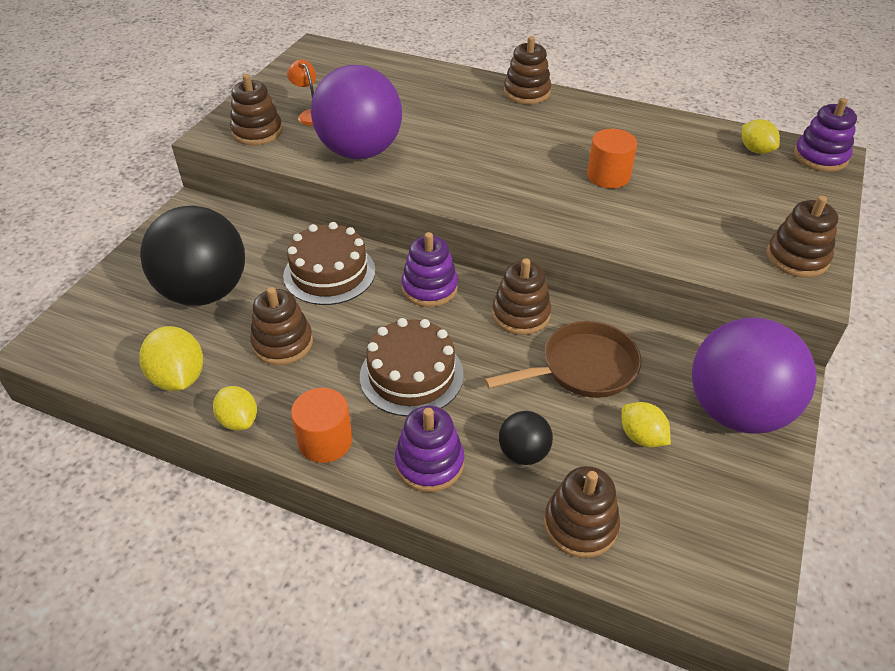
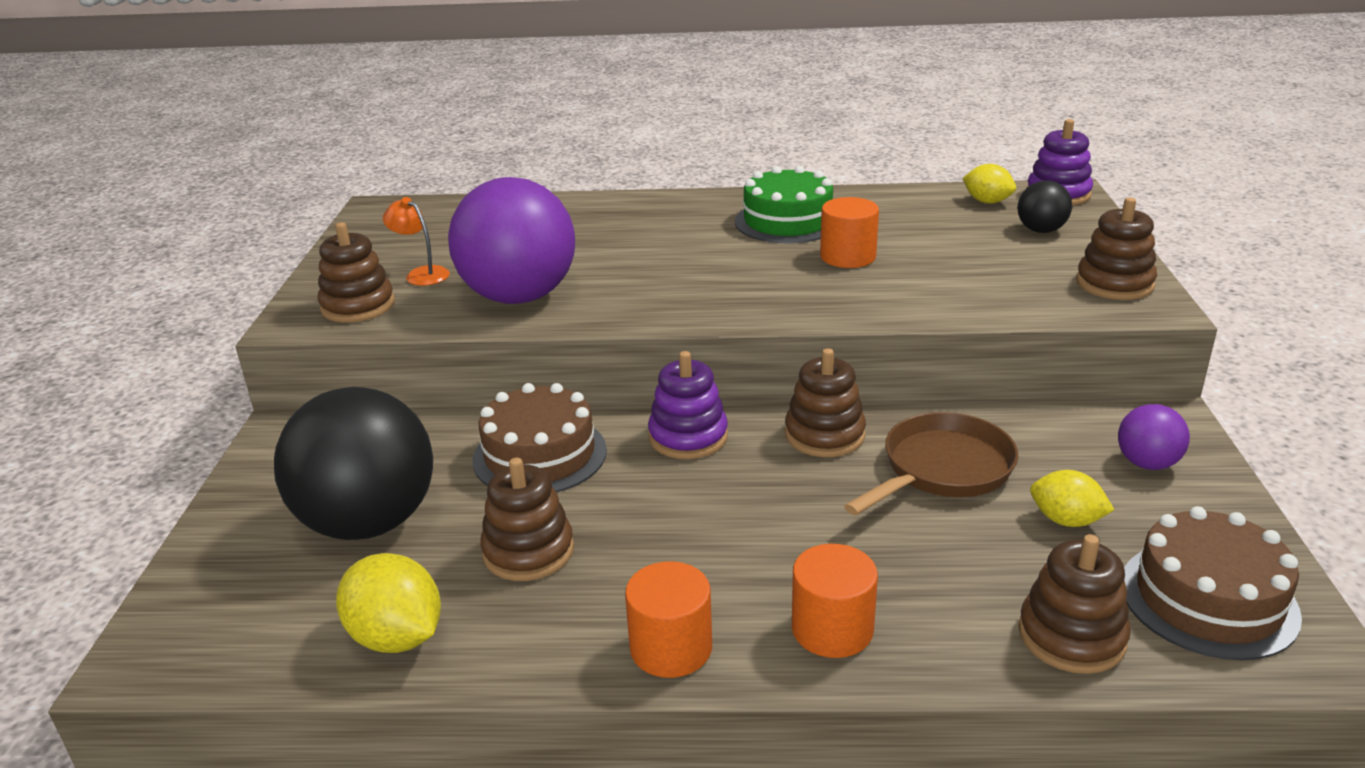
camera: 20 degrees left, 15 degrees down
(239, 420) = (526, 662): yellow lemon -> none
(411, 375) = (734, 537): brown cake -> brown cake (1208, 599)
(429, 463) = (832, 629): purple stacking toy -> orange cylinder
(523, 453) = (942, 580): black ball -> black ball (1041, 230)
(526, 92) = (687, 201): brown stacking toy -> none
(587, 131) = (787, 221): none -> green cake
(736, 411) = (1147, 463): purple ball -> purple ball, size x0.46

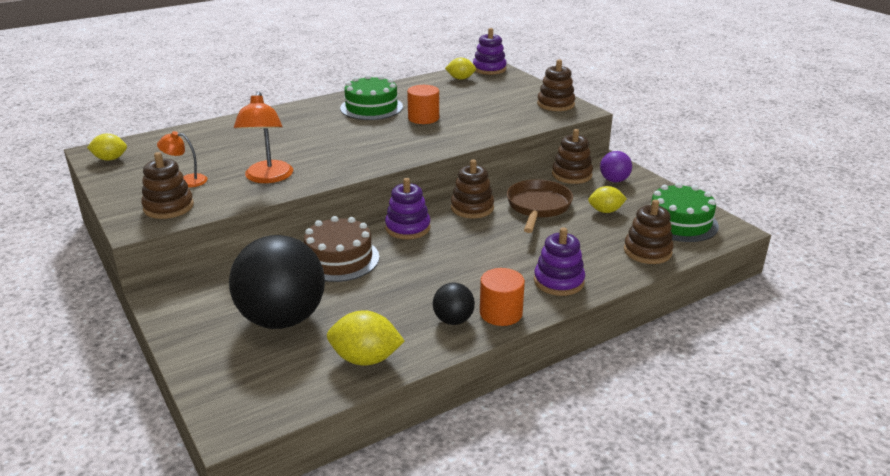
camera: 35 degrees left, 0 degrees up
(379, 221) = (110, 159): none -> yellow lemon
(519, 297) = (268, 178): purple ball -> orange lamp
(528, 551) = (387, 301): brown stacking toy -> brown stacking toy (571, 175)
(832, 629) = (559, 281): orange cylinder -> purple stacking toy
(1041, 230) = (500, 87): black ball -> black ball (453, 320)
(1208, 599) = (679, 222): brown cake -> green cake

